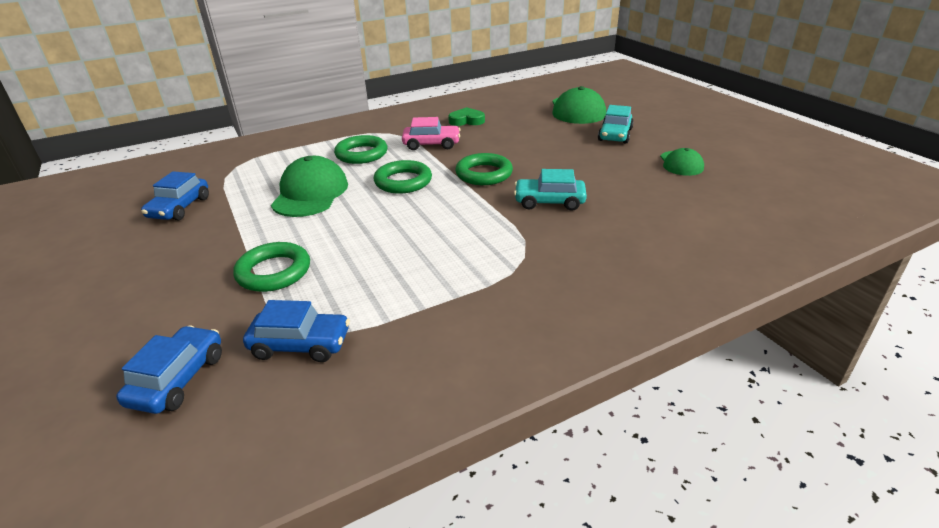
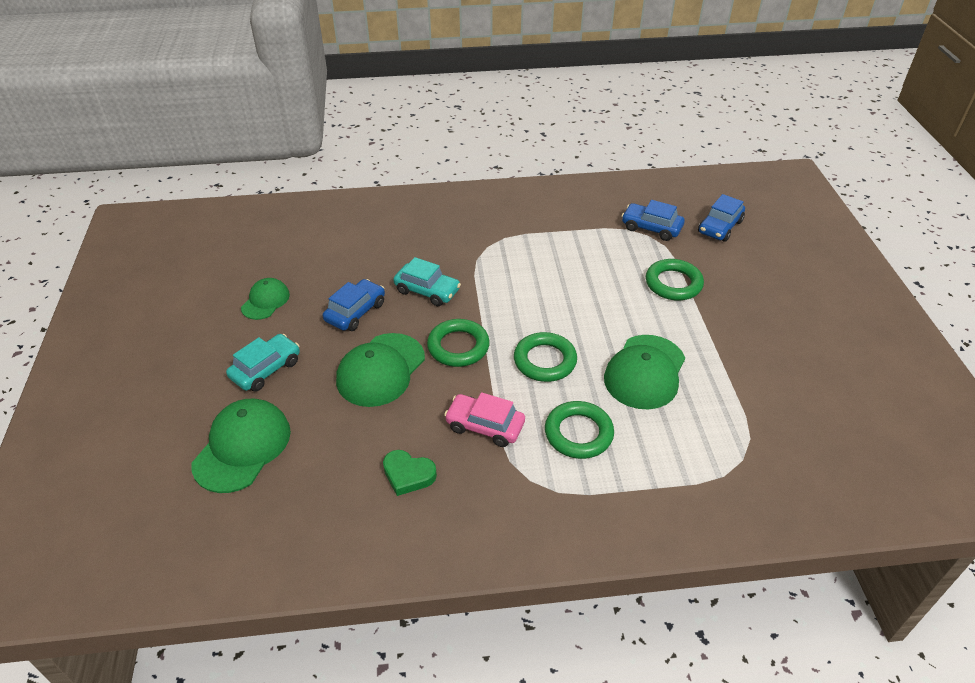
camera: 160 degrees left, 10 degrees up
(179, 208) = (783, 391): blue car -> blue car (355, 312)
(532, 151) = (381, 370): none -> green cap

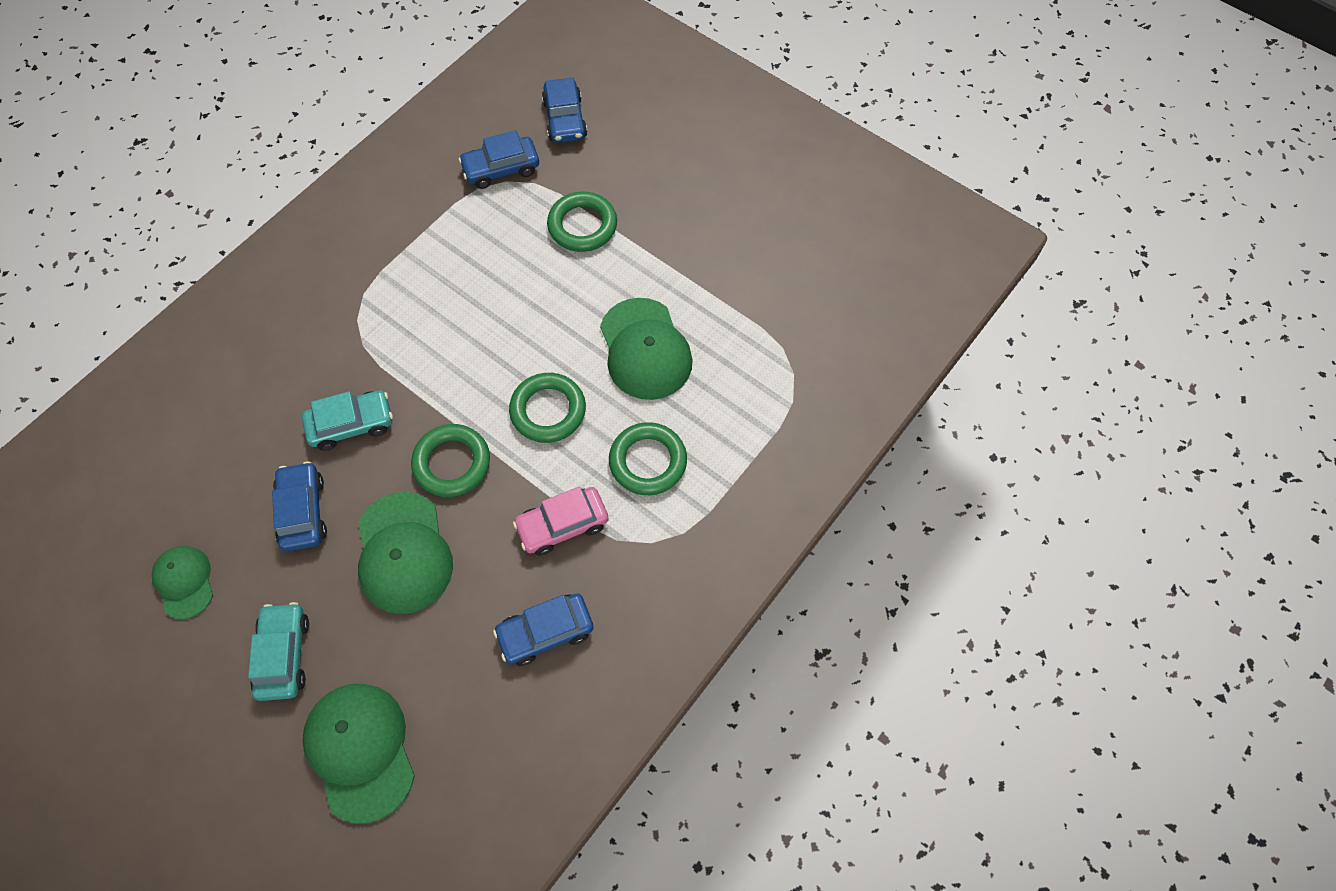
camera: 45 degrees left, 20 degrees up
(408, 475) = (545, 632): green heart -> blue car

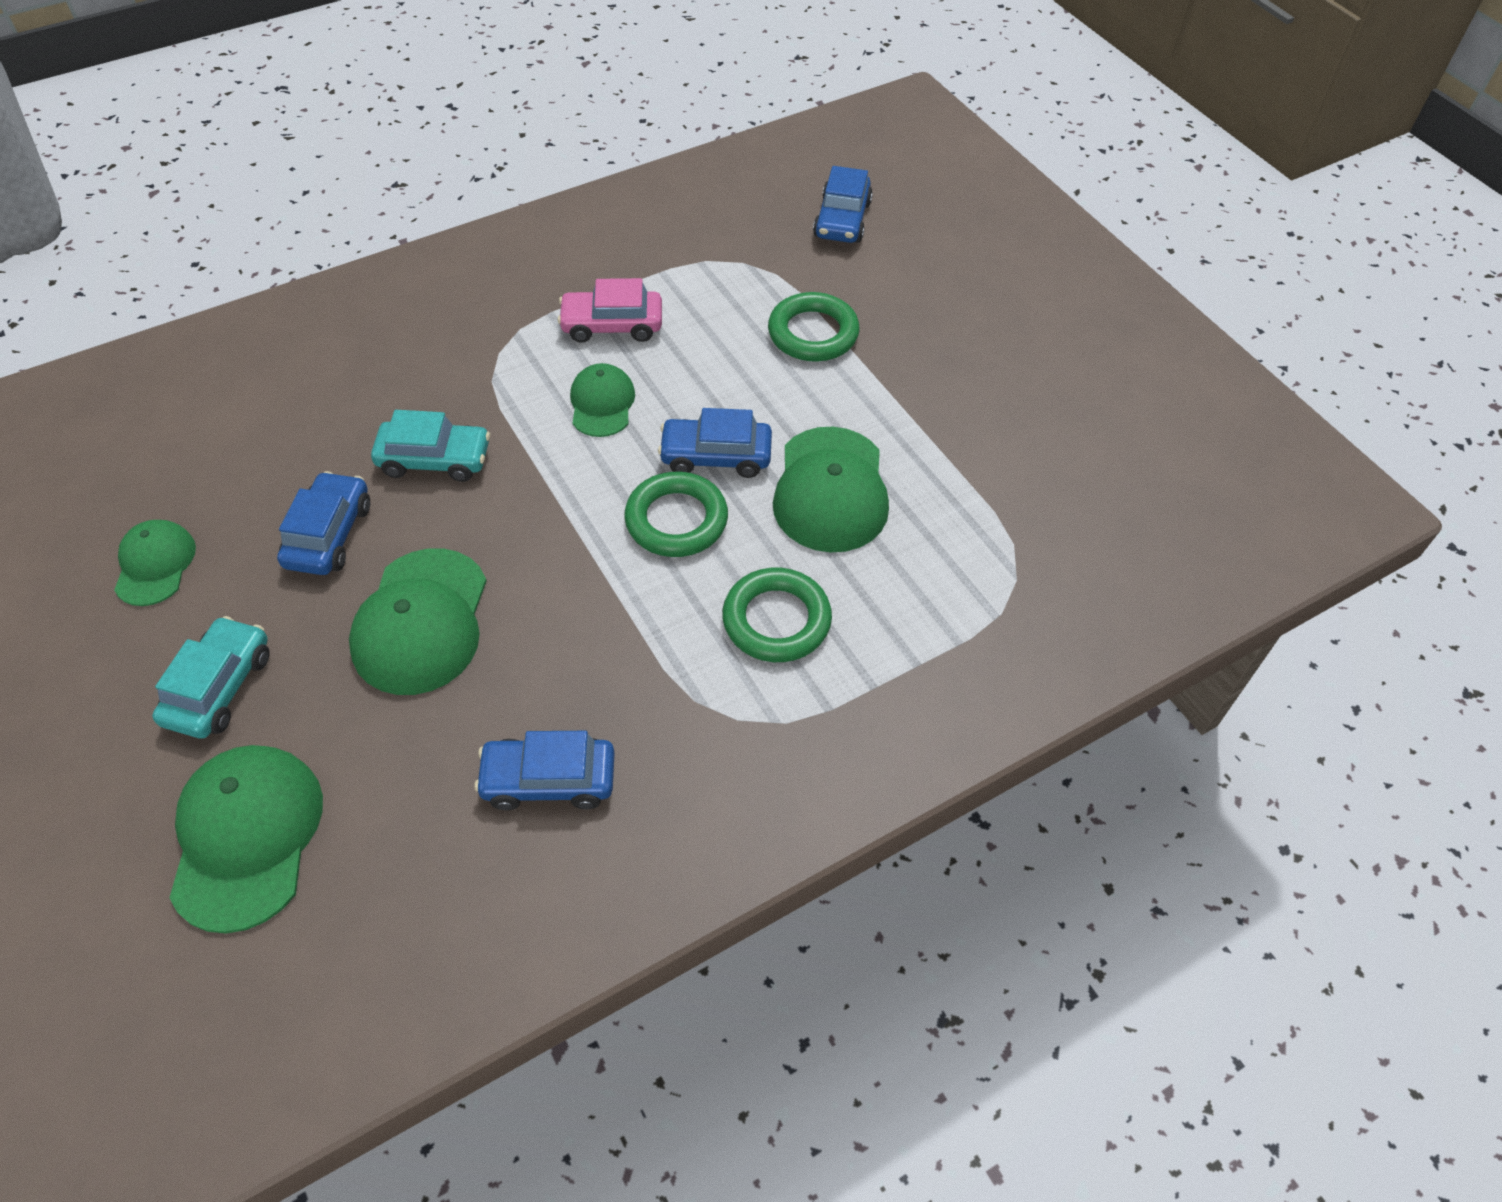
camera: 20 degrees right, 10 degrees down
(452, 463) = (530, 540): green ring -> none
(454, 336) = (602, 403): none -> green cap
(501, 169) = (742, 248): blue car -> blue car (716, 456)
(562, 525) = (632, 658): pink car -> pink car (612, 325)

